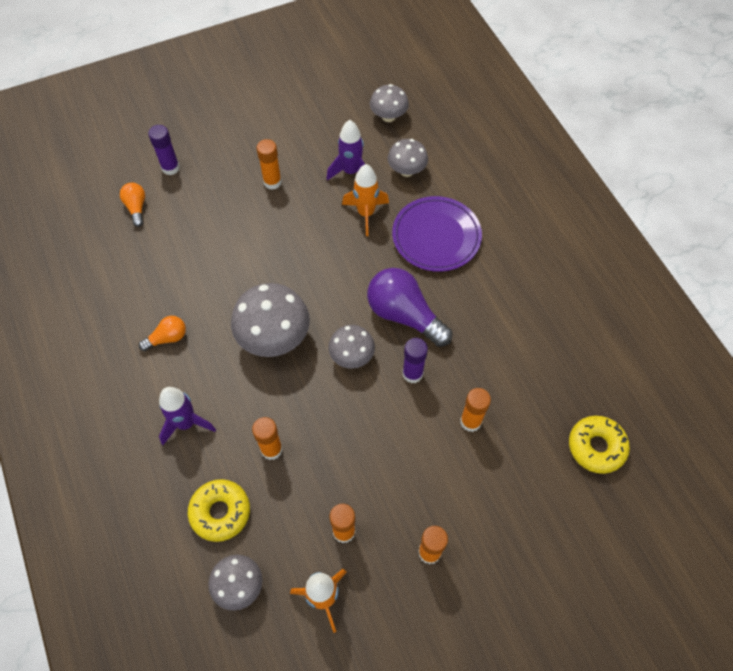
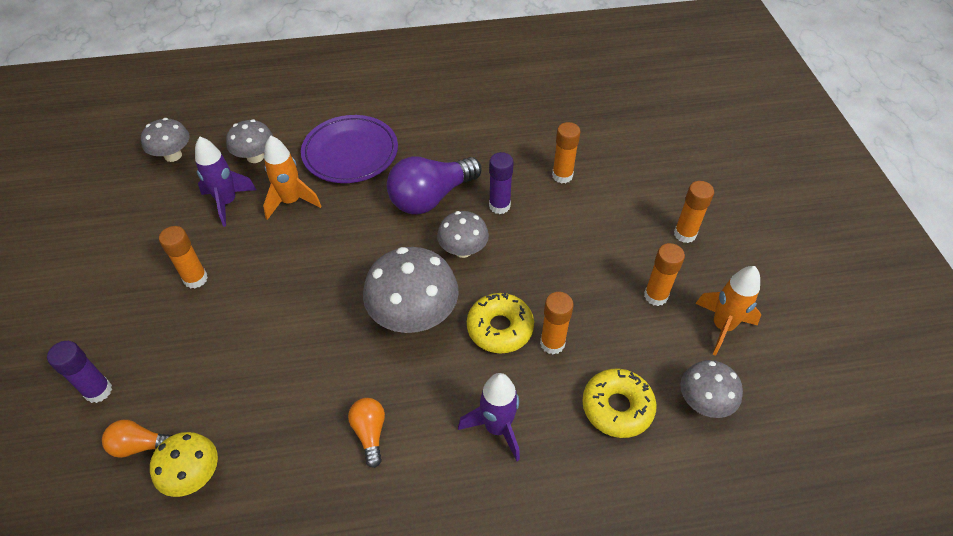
camera: 75 degrees left, 10 degrees down
(121, 245) = (194, 475): none -> yellow mushroom
(596, 447) = (606, 104): yellow donut -> yellow donut (500, 328)

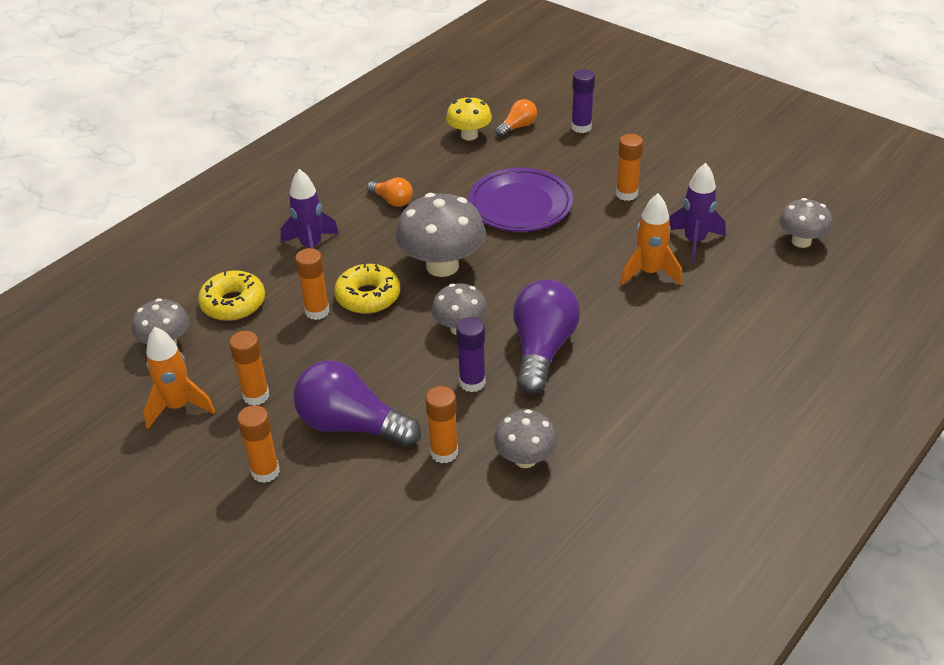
camera: 140 degrees right, 10 degrees down
(255, 157) = (739, 282): grey mushroom -> grey mushroom (525, 459)
(350, 153) = (669, 338): purple plate -> purple plate (520, 205)
(604, 229) = (351, 425): none -> purple light bulb

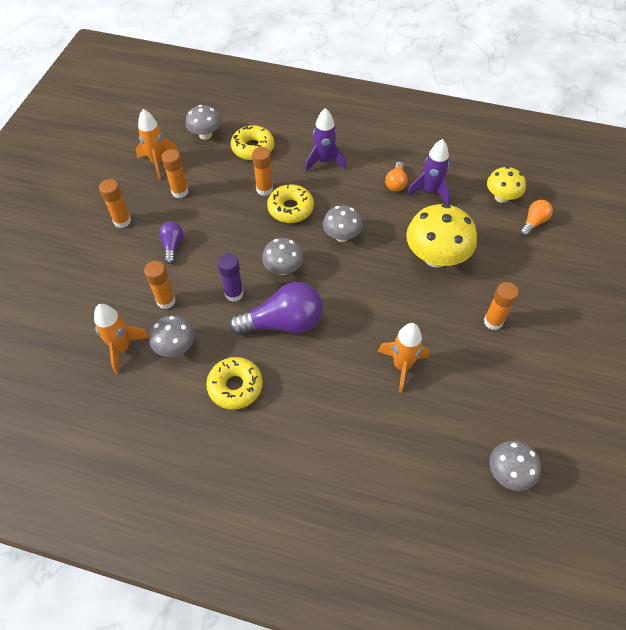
camera: 65 degrees right, 15 degrees up
(351, 425) = (172, 245): purple light bulb -> purple light bulb, size x0.51
(442, 266) = (341, 236): grey mushroom -> grey mushroom, size x0.59
(497, 516) = (122, 348): none -> orange rocket
(518, 127) = (533, 222): orange light bulb -> orange light bulb turned 75 degrees counterclockwise
(520, 205) = (436, 257): purple plate -> yellow mushroom
(581, 127) = (563, 263): purple glue stick -> none
(612, 415) = (235, 386): none -> yellow donut
(694, 242) = (459, 387): purple rocket -> purple rocket (430, 191)

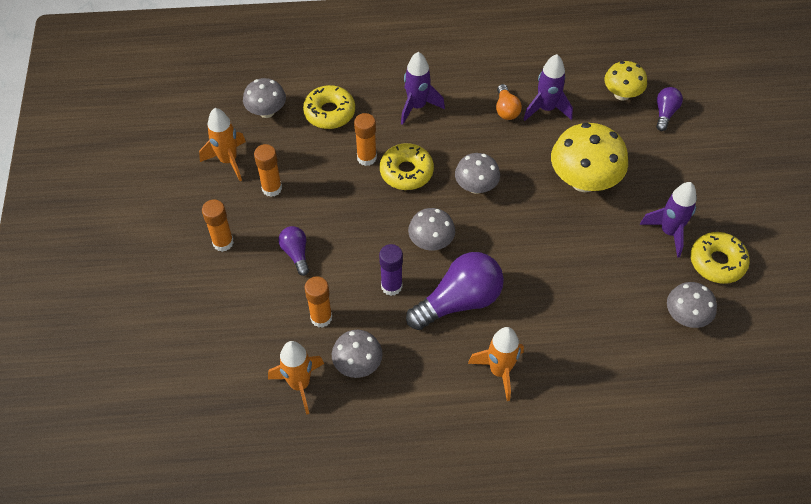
camera: 20 degrees left, 0 degrees up
(235, 386) = (442, 385): yellow donut -> yellow donut (717, 262)
(402, 366) = (600, 307): orange rocket -> orange rocket (499, 371)
(493, 321) = (669, 232): orange glue stick -> purple rocket
(508, 473) = (745, 378): grey mushroom -> grey mushroom (686, 316)
(533, 222) = (665, 113): orange light bulb -> purple light bulb

